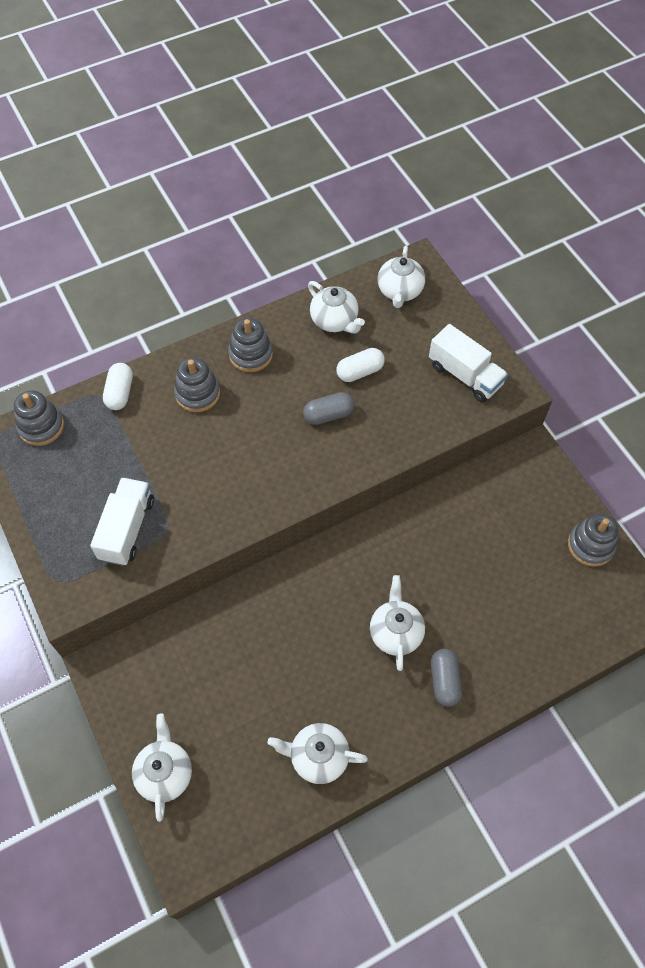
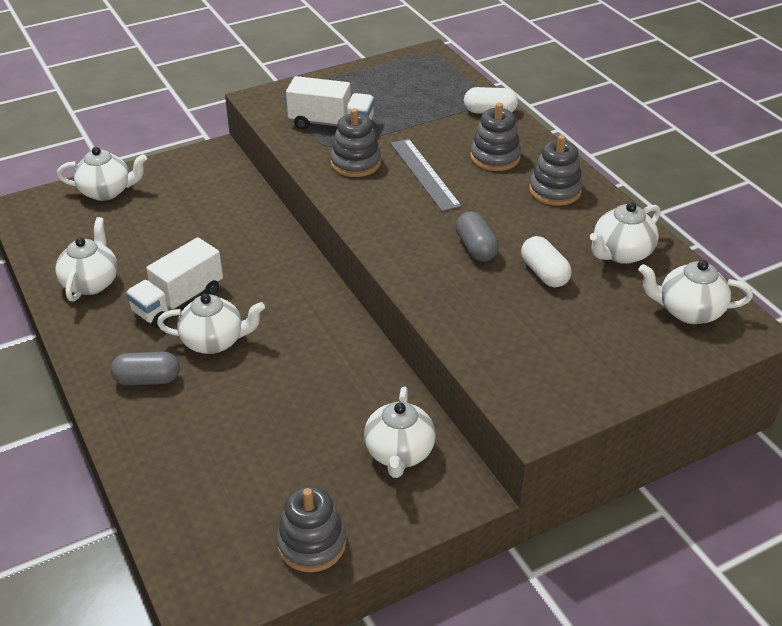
camera: 90 degrees right, 20 degrees down
(41, 426) = (446, 73): grey stacking toy -> grey stacking toy (355, 163)
(220, 449) = (424, 174): none -> grey ruler
(465, 375) = (554, 369): white truck -> white truck (178, 301)
(505, 492) = (399, 453): none -> white teapot

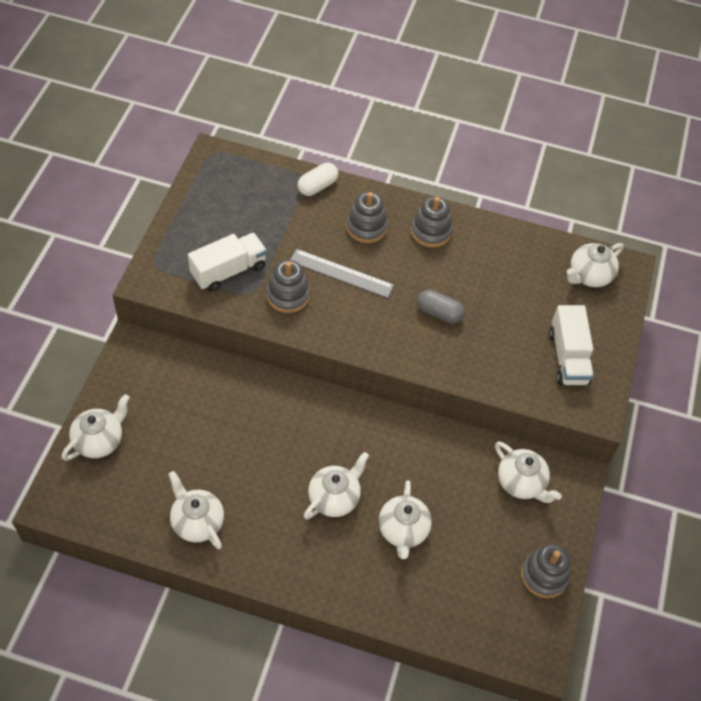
camera: 50 degrees left, 15 degrees up
(147, 380) = (331, 558): grey capsule -> none
(178, 301) = (274, 488): white truck -> white truck (568, 357)
(544, 273) = (494, 304): white capsule -> none
(621, 253) = (516, 257): white teapot -> white teapot (403, 530)

